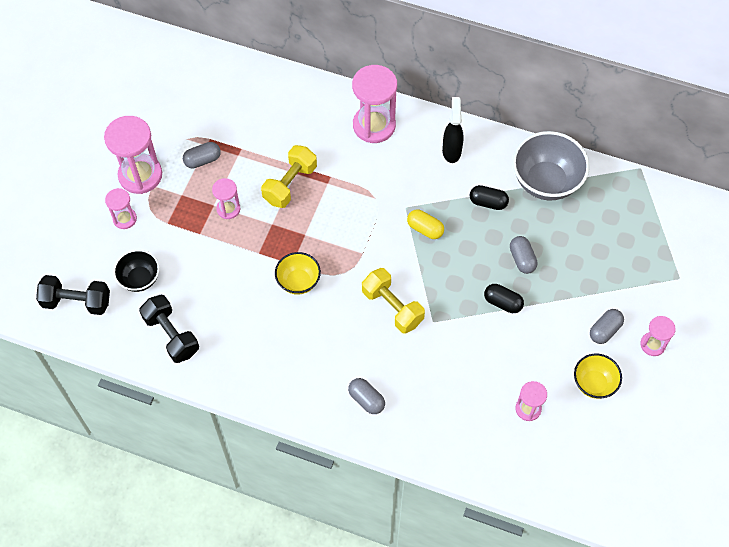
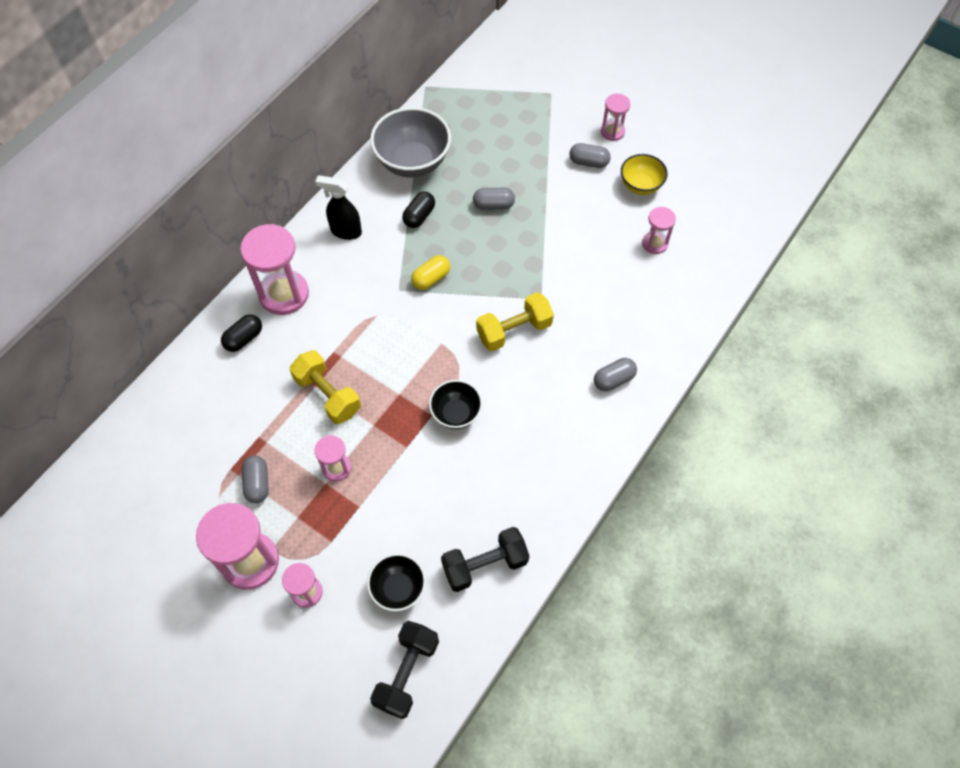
camera: 75 degrees left, 0 degrees up
(298, 281) = (456, 413): yellow bowl -> black bowl
(502, 303) = (536, 234): black capsule -> black capsule (244, 338)
(604, 330) = (588, 162): grey capsule -> grey capsule turned 45 degrees counterclockwise

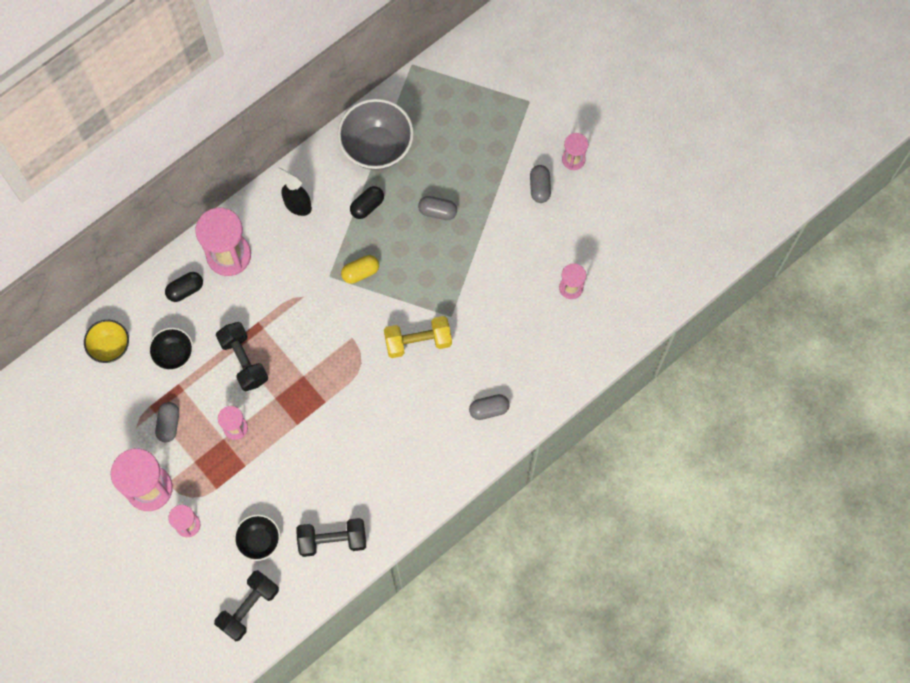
camera: 15 degrees right, 10 degrees up
(327, 395) = (243, 361): yellow dumbbell -> black dumbbell
(456, 413) = (346, 405): black bowl -> black bowl (174, 354)
(588, 162) = (539, 187): grey capsule -> grey capsule turned 60 degrees clockwise
(640, 186) = (579, 224): yellow bowl -> yellow bowl (110, 347)

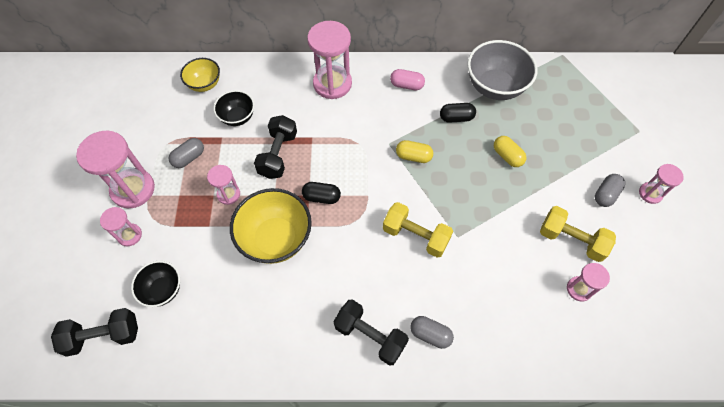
camera: 40 degrees right, 10 degrees down
(185, 290) = (284, 84): black capsule -> black capsule (321, 197)
(297, 205) = (406, 85): black spray bottle -> pink capsule
(309, 432) = (276, 239): none -> yellow bowl
(332, 540) = (214, 337): black dumbbell -> black dumbbell (370, 336)
(437, 211) = (507, 156): grey capsule -> yellow capsule
(539, 250) = (571, 240): none -> yellow dumbbell

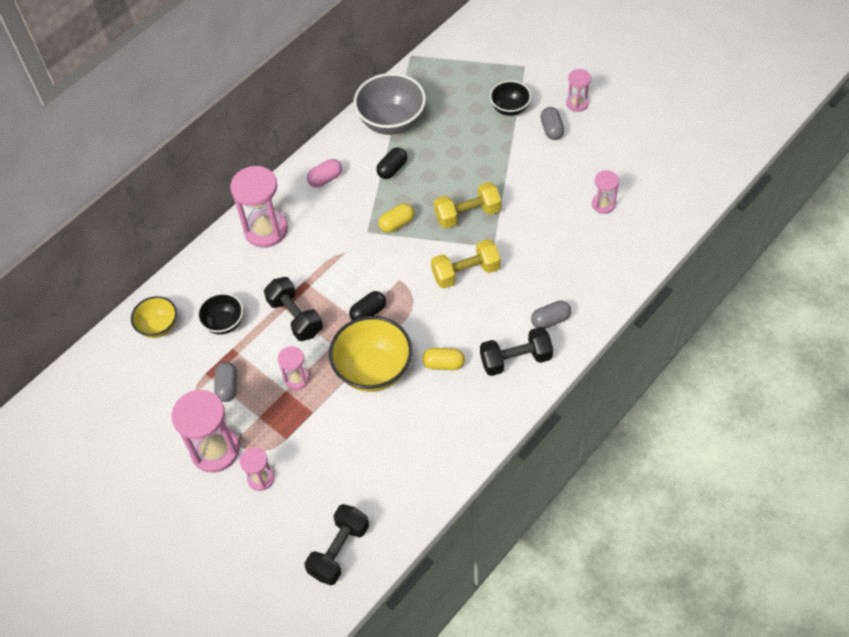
camera: 45 degrees left, 5 degrees down
(163, 290) = (339, 481): black bowl -> black bowl (510, 108)
(507, 156) = (460, 163): yellow capsule -> yellow capsule (443, 364)
(571, 240) = (564, 178): yellow dumbbell -> yellow dumbbell (467, 214)

